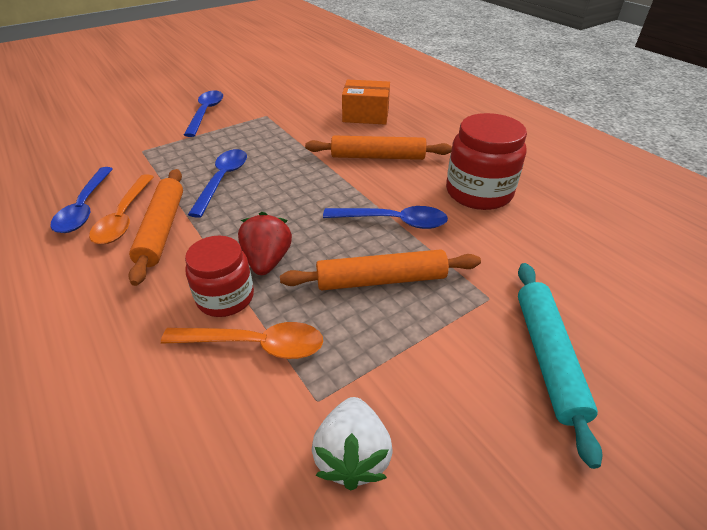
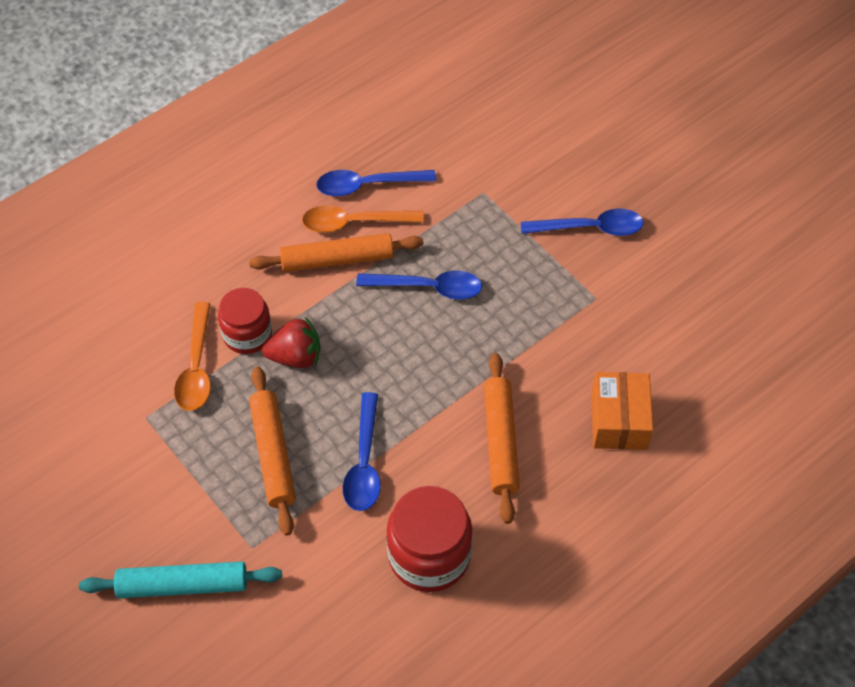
camera: 85 degrees right, 15 degrees up
(352, 456) = (102, 443): white strawberry -> none

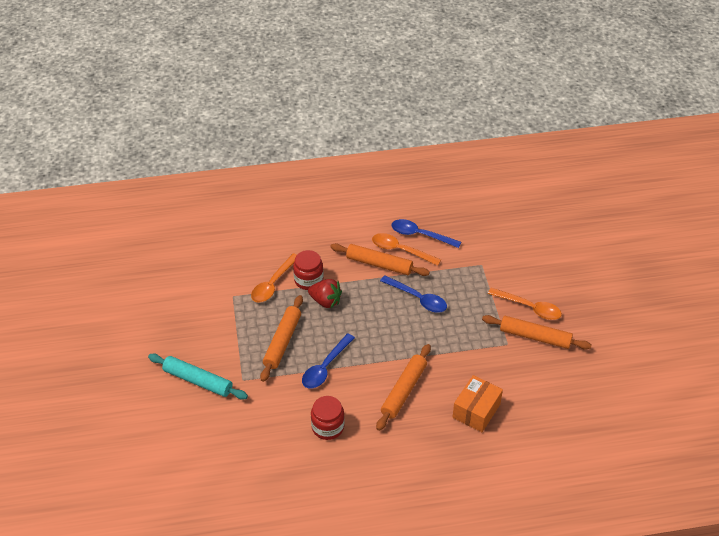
camera: 30 degrees right, 10 degrees down
(429, 555) = (328, 427): red jar -> red jar, size x0.67
(590, 228) = (529, 307): blue spoon -> orange spoon
(625, 269) = (535, 337): none -> orange rolling pin

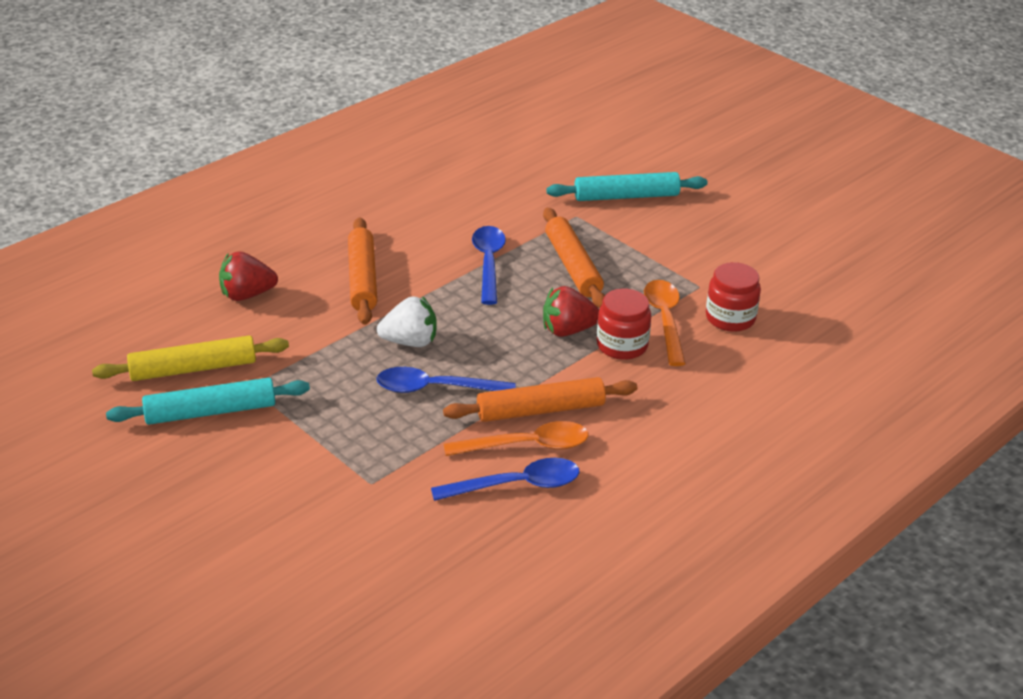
camera: 145 degrees right, 10 degrees down
(328, 427) = (427, 214): red jar -> red jar (730, 318)
(409, 332) = (410, 342): none -> white strawberry
(476, 411) = (247, 295): orange box -> red strawberry
(529, 307) = (243, 449): orange spoon -> none
(532, 369) = (193, 369): none -> yellow rolling pin
(535, 337) = (210, 411): orange rolling pin -> turquoise rolling pin

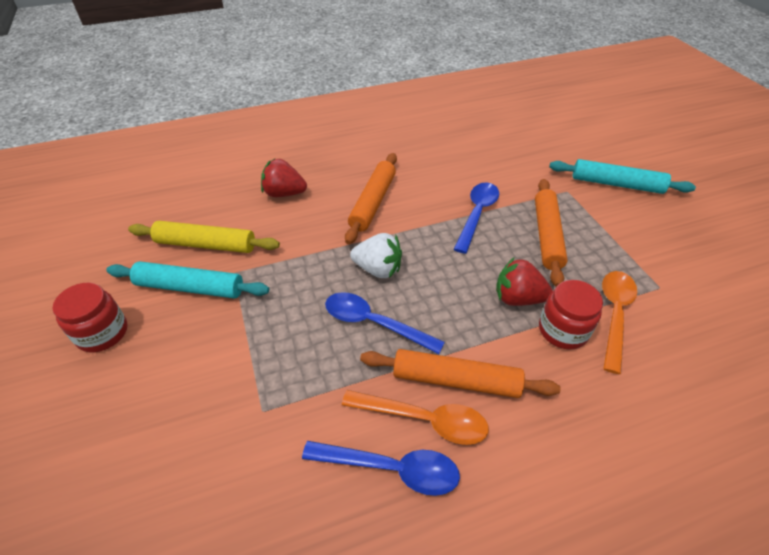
camera: 25 degrees right, 10 degrees up
(730, 318) = (683, 332): red jar -> red jar (102, 333)

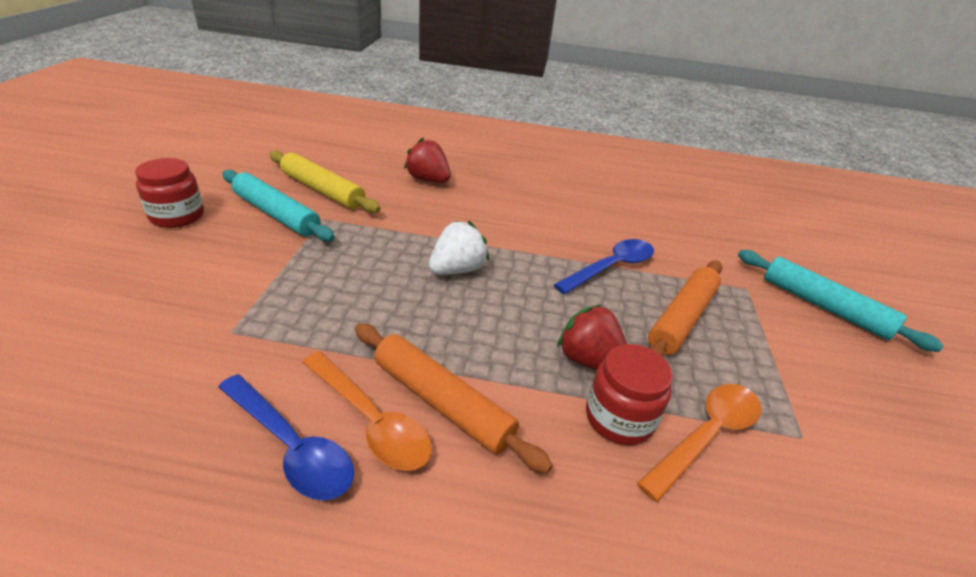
camera: 25 degrees right, 10 degrees down
(373, 202) = (506, 216): orange rolling pin -> none
(374, 323) = (407, 311): blue spoon -> none
(378, 269) = (457, 270): white strawberry -> white strawberry turned 90 degrees counterclockwise

